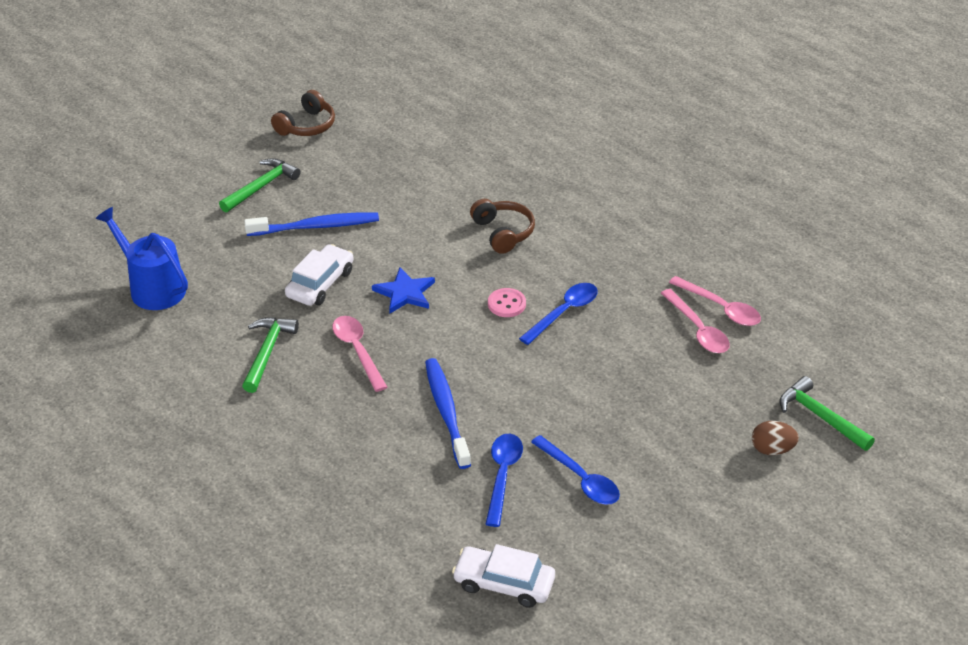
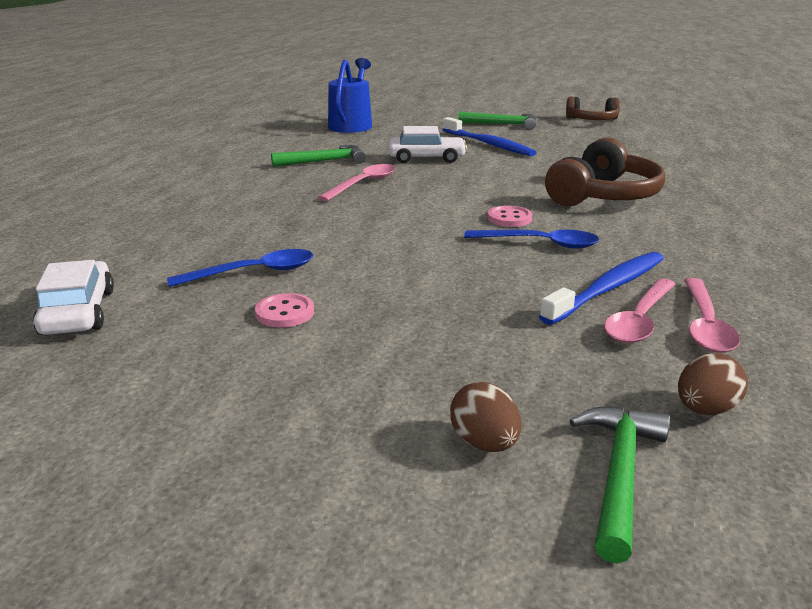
camera: 60 degrees right, 15 degrees down
(405, 293) = (459, 182): blue star -> none
(446, 412) = (323, 229): blue toothbrush -> blue toothbrush (608, 288)
(503, 233) = (603, 196): brown headphones -> brown headphones, size x1.56
(580, 478) = (285, 313): blue spoon -> pink button
(793, 359) = (705, 409): none -> brown egg

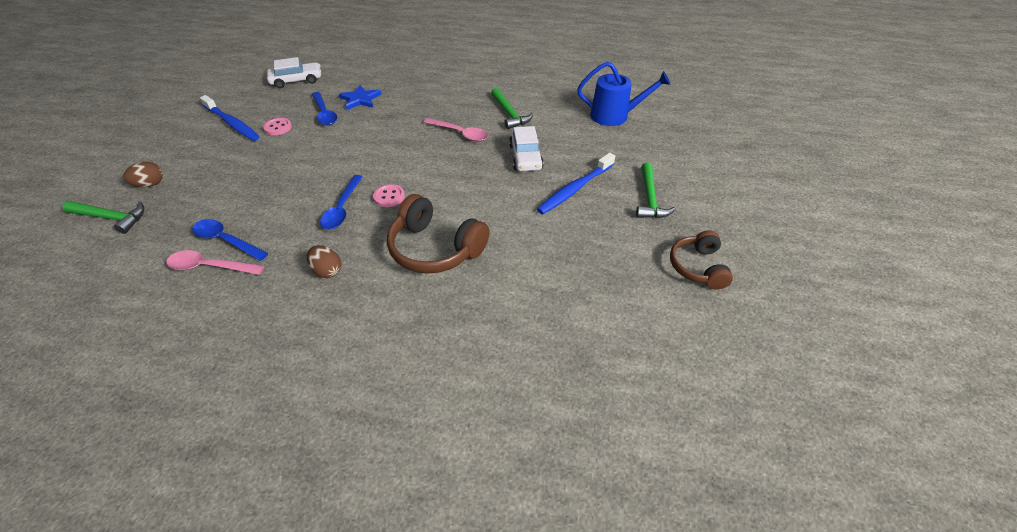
camera: 85 degrees right, 20 degrees up
(219, 246) = (360, 99): none -> blue star
(608, 288) = (268, 232): blue toothbrush -> blue toothbrush (232, 123)
(639, 320) = (226, 240): pink spoon -> blue spoon
(705, 409) = (136, 250): brown egg -> brown egg (327, 271)

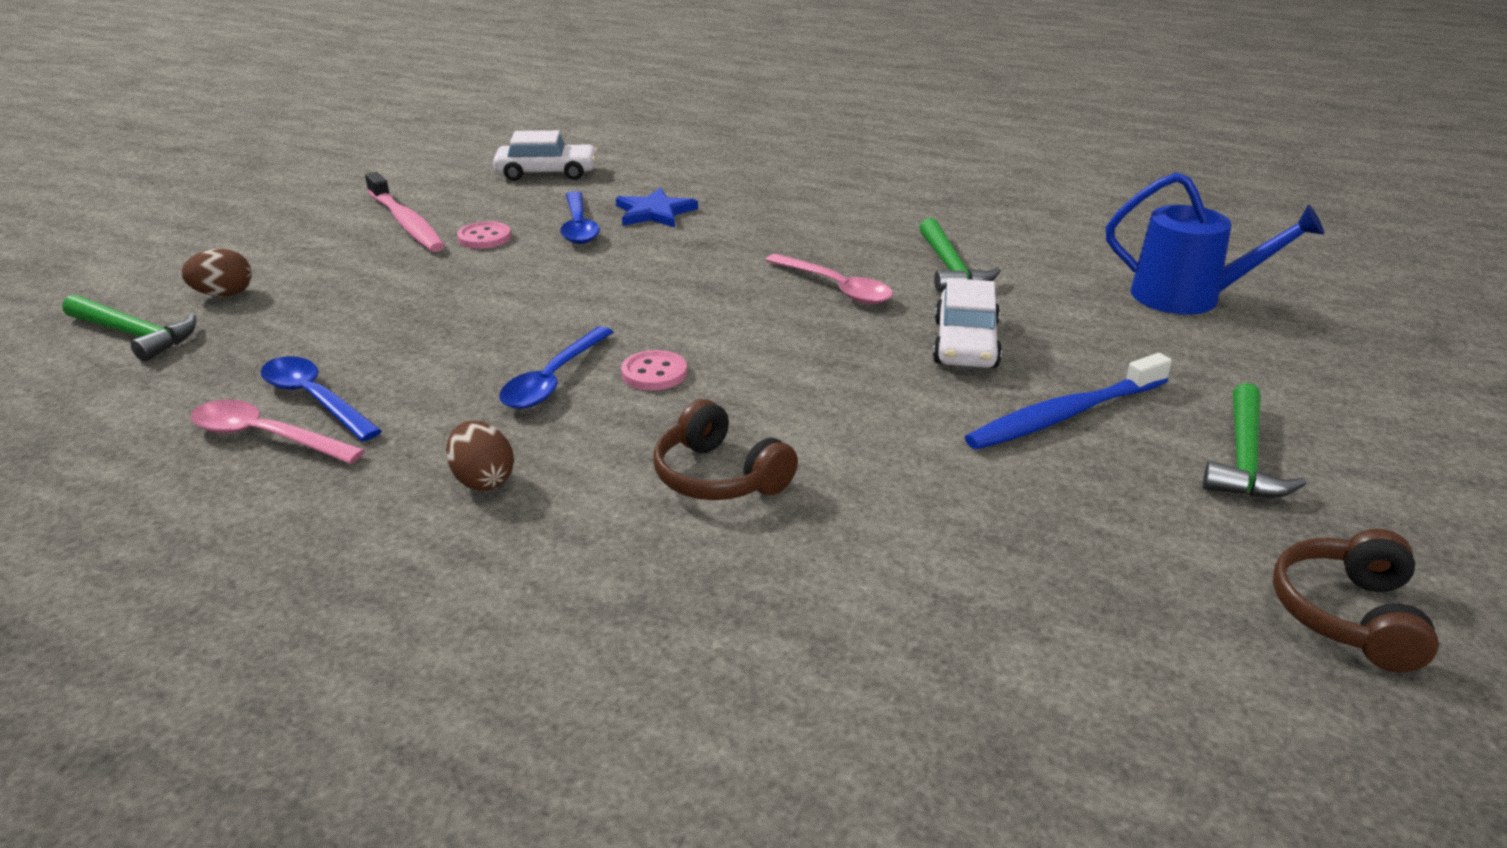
camera: 15 degrees right, 15 degrees down
(232, 123) = (406, 223): blue toothbrush -> pink toothbrush
(435, 248) = (719, 476): brown headphones -> brown headphones, size x0.64

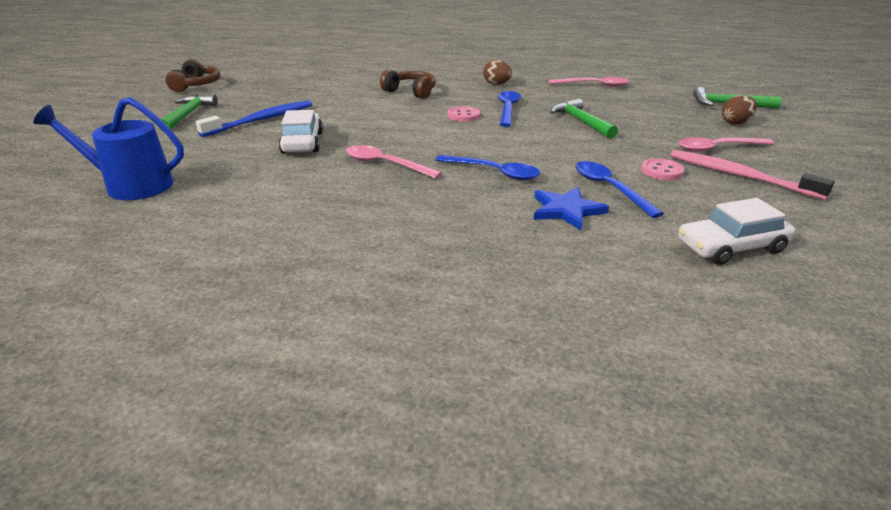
camera: 165 degrees right, 0 degrees up
(315, 399) = (598, 95): blue spoon -> blue spoon (493, 172)
(352, 257) = (717, 148): none -> pink spoon
(950, 267) = (302, 188): green hammer -> green hammer (581, 122)

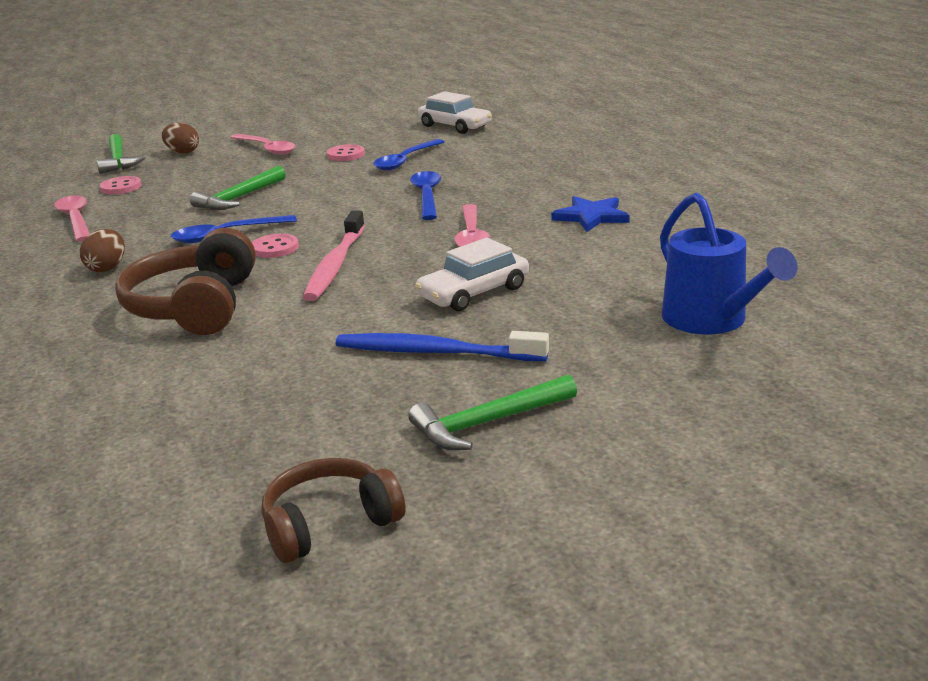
camera: 120 degrees left, 5 degrees down
(411, 92) = (195, 306): brown headphones -> brown headphones, size x1.56
(566, 210) = (465, 163): blue star -> blue star (591, 216)
(653, 99) = (121, 187): none -> pink button
(739, 176) = (326, 137): pink toothbrush -> pink toothbrush (335, 265)

